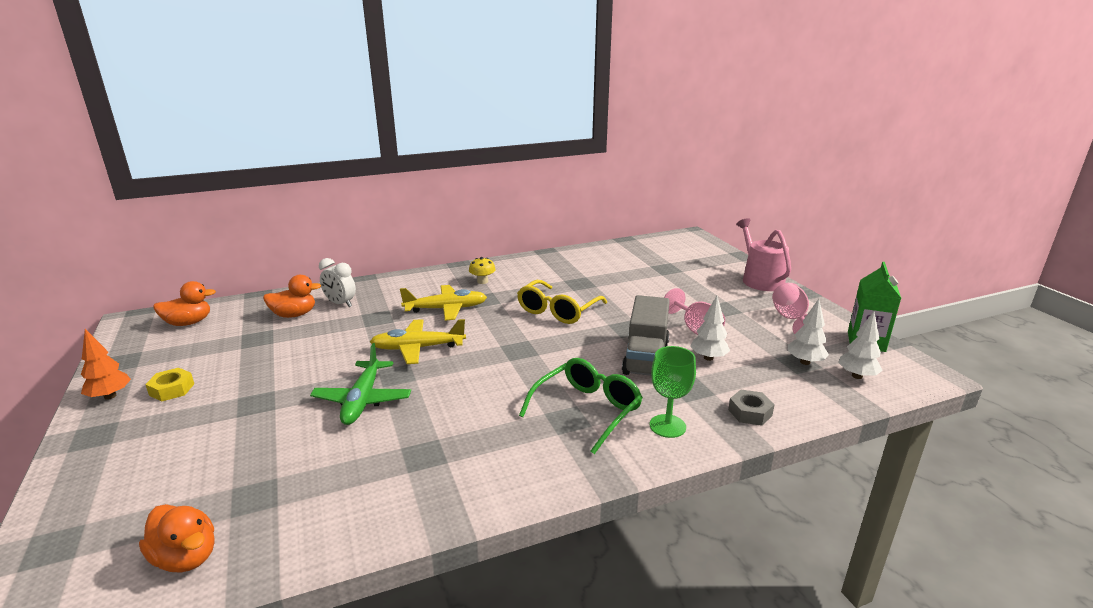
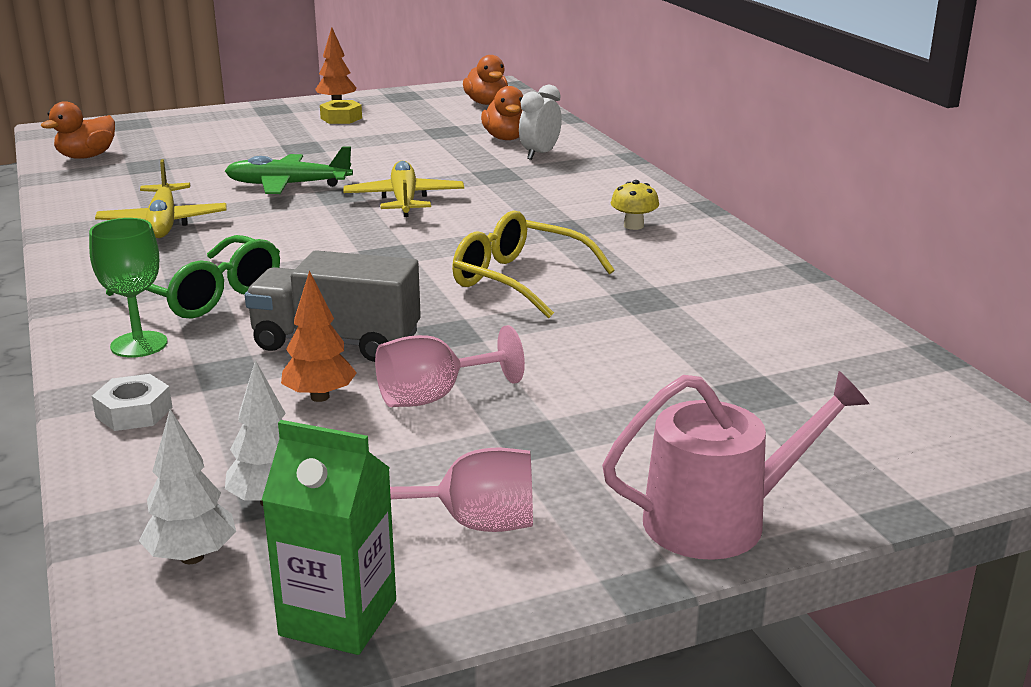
camera: 90 degrees right, 0 degrees up
(446, 309) = (524, 208): yellow plane -> yellow plane (163, 223)
(708, 358) = (320, 397): white tree -> orange tree
(750, 413) = (134, 412): grey nut -> white nut

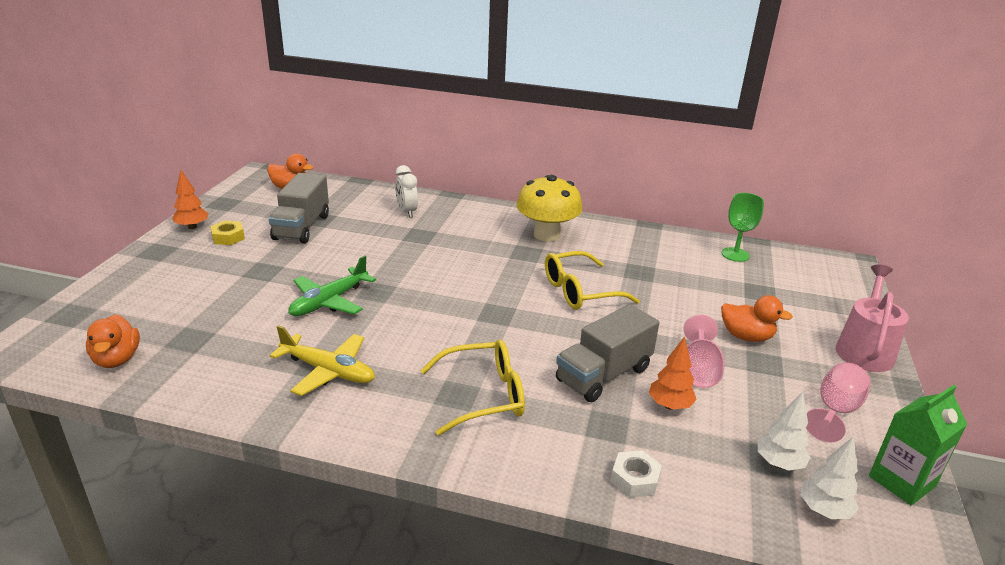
camera: 55 degrees left, 5 degrees up
(139, 344) = (535, 447): green goblet -> green goblet (735, 254)
(206, 295) = (482, 396): green glasses -> yellow glasses
(404, 200) = (418, 276): yellow plane -> none
(414, 132) = (301, 227): none -> grey truck
(506, 138) = (364, 209): orange duck -> orange duck (746, 336)
(633, 226) = (547, 235): yellow mushroom -> yellow mushroom, size x2.23

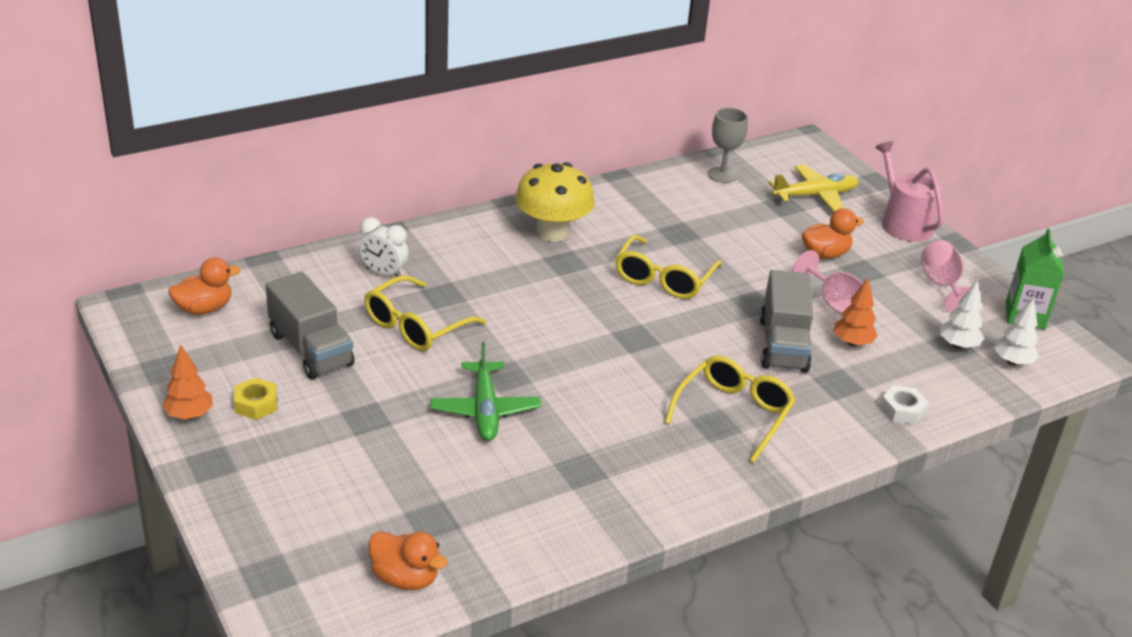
camera: 45 degrees left, 5 degrees up
(328, 371) = (595, 469): yellow plane -> yellow plane (815, 195)
(375, 242) = (416, 326): none -> yellow glasses
(735, 254) = (722, 175): green goblet -> grey goblet

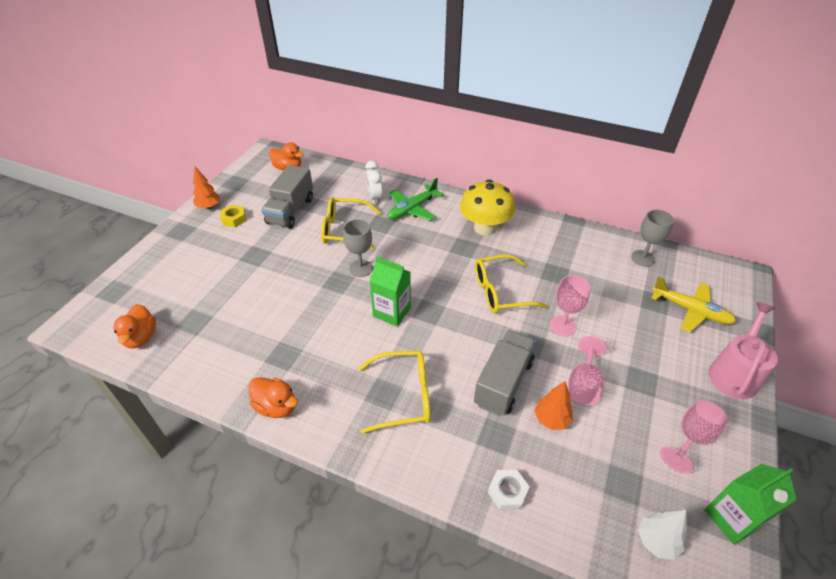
camera: 55 degrees right, 10 degrees up
(485, 410) = (301, 290): green plane -> green plane (412, 209)
(505, 348) = (361, 268): none -> grey goblet
(606, 362) = (392, 312): none -> green carton
(753, 271) = (562, 326): none -> pink goblet
(783, 345) = (503, 382): grey truck -> grey truck turned 150 degrees clockwise
(825, 254) = (632, 351): orange duck -> orange duck (276, 406)
(958, 345) = (629, 488): white tree -> none

